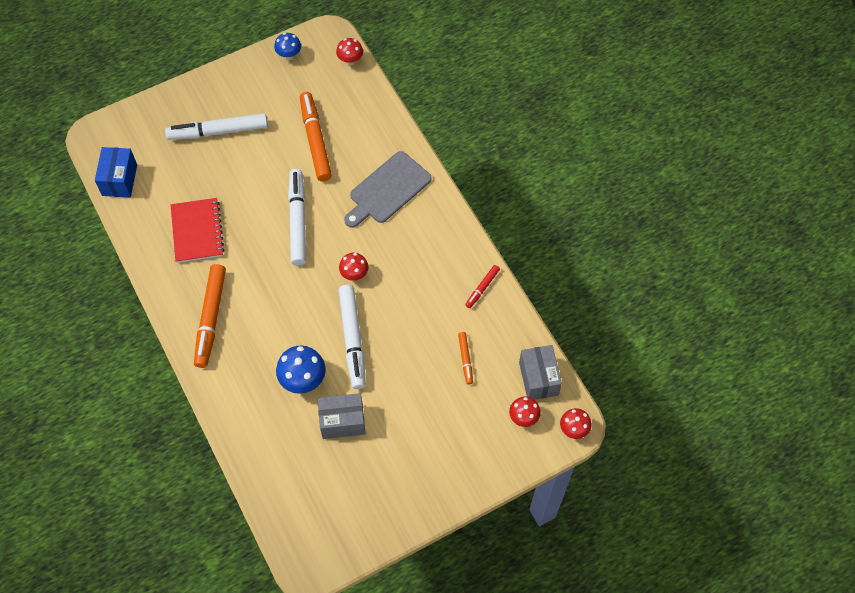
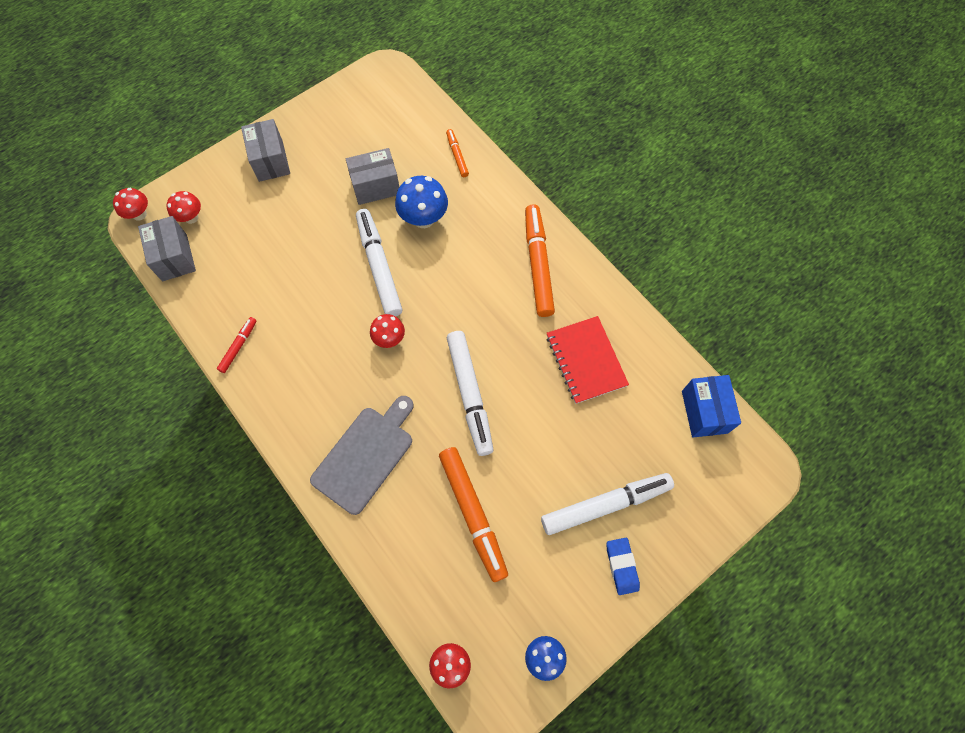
camera: 170 degrees right, 5 degrees up
(220, 94) = (621, 566): none -> blue eraser
(443, 468) = (270, 161): none -> grey box
(465, 359) = (254, 265): orange marker -> orange marker (457, 156)

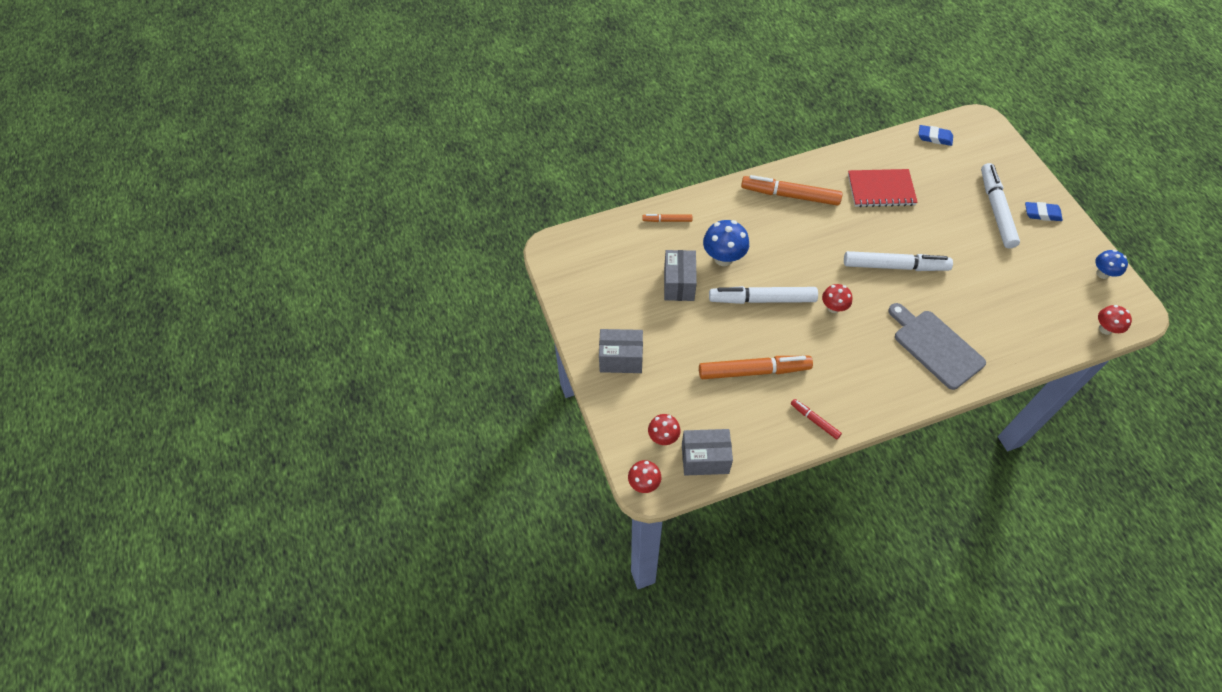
camera: 70 degrees left, 10 degrees down
(473, 514) = (993, 288): orange marker -> orange marker (754, 371)
(704, 412) = (934, 137): blue box -> blue eraser

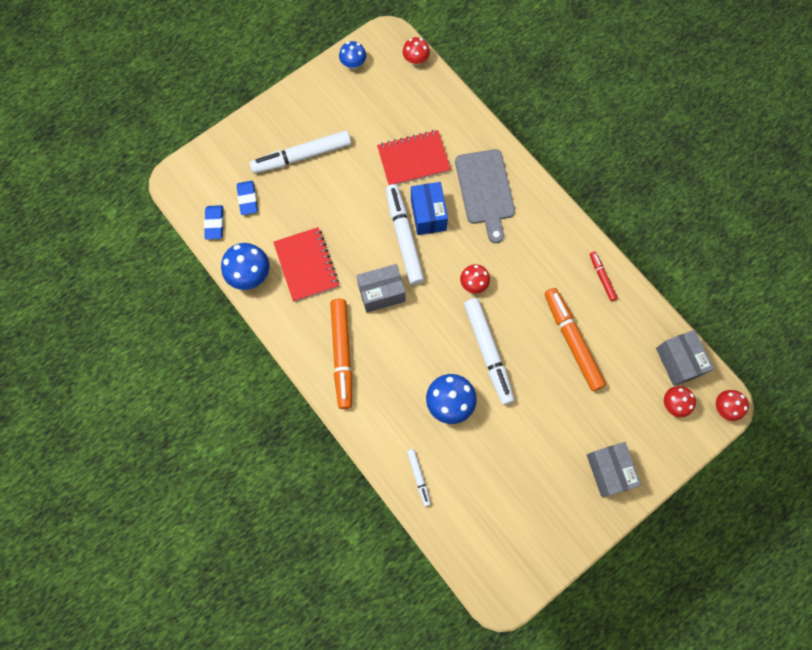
camera: 110 degrees left, 15 degrees up
(667, 220) = (418, 477): orange marker -> white marker
(679, 284) = (498, 440): grey box -> grey box (381, 293)
(814, 420) = (602, 277): red marker -> red marker turned 135 degrees clockwise
(879, 151) = (250, 275): none -> blue mushroom
(915, 291) = (428, 215): none -> blue box
(935, 347) = (485, 190): grey cutting board -> grey cutting board turned 45 degrees counterclockwise
(981, 295) = (413, 159): none -> red notebook
(1042, 214) = (294, 116): blue eraser -> blue eraser (248, 199)

